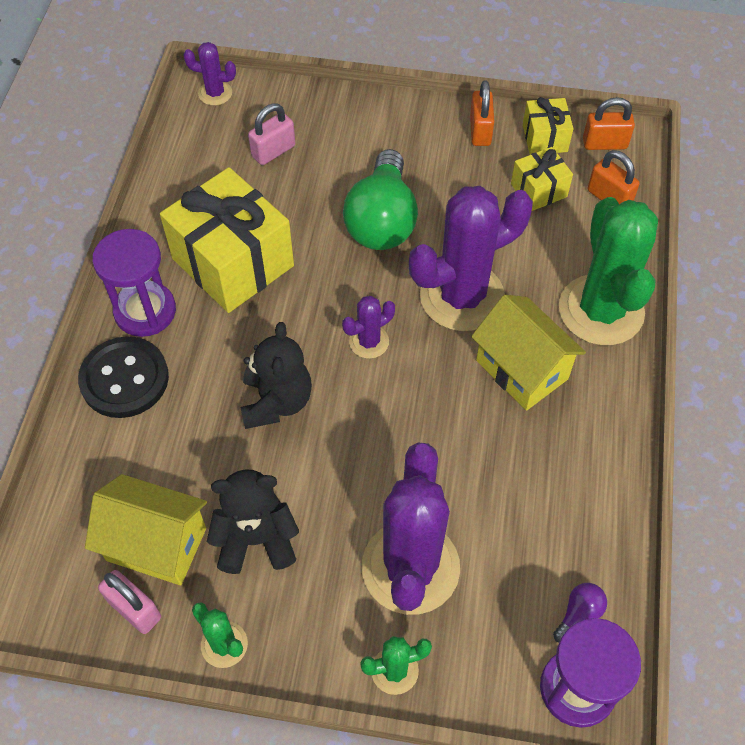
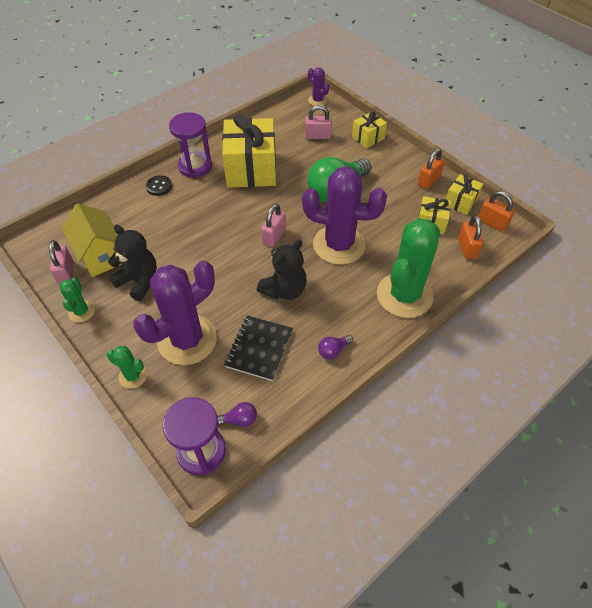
camera: 40 degrees right, 5 degrees down
(124, 379) = (159, 186): black button -> black button, size x0.55
(276, 401) = (207, 234): black teddy bear -> black teddy bear (284, 290)
(343, 112) = (368, 138): none -> yellow gift
(369, 342) = (274, 236): purple cactus -> pink padlock
(509, 508) = (259, 348): none -> black notebook
(522, 369) = (333, 294): yellow house -> none
(593, 442) = (333, 350): none -> purple light bulb

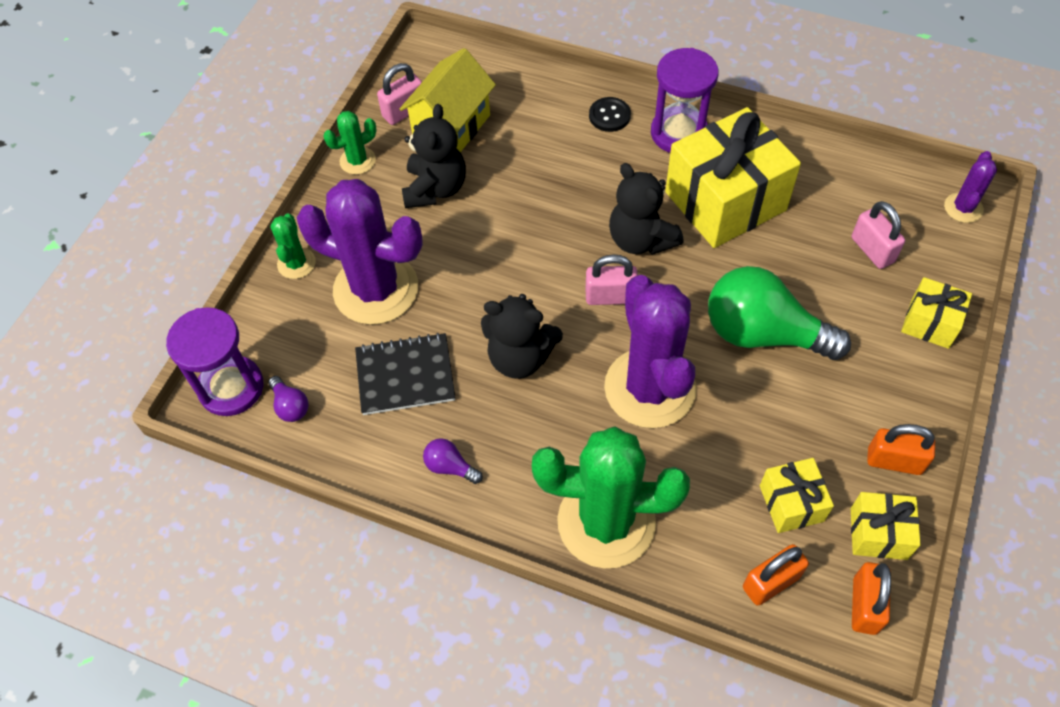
camera: 65 degrees right, 5 degrees up
(248, 209) = (640, 239): none -> black teddy bear

